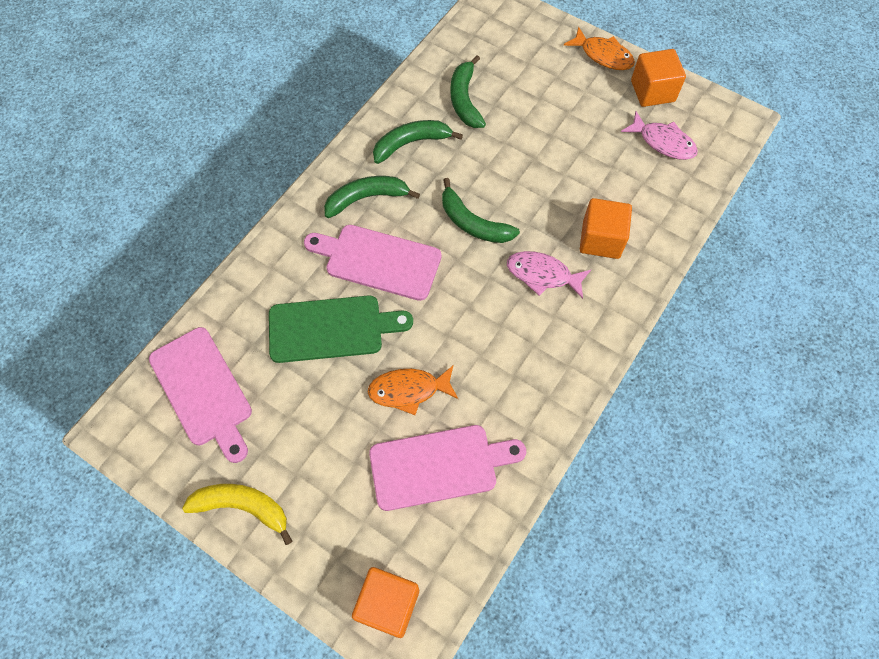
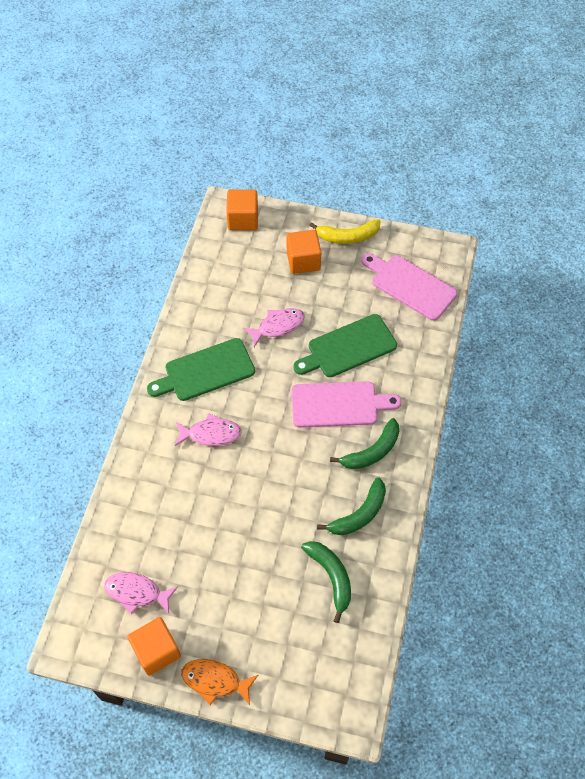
camera: 160 degrees right, 5 degrees down
(409, 390) = (278, 326): orange fish -> pink fish
(439, 466) = (240, 291): pink cutting board -> none
(473, 223) = (279, 458): green banana -> none
(526, 357) = (205, 371): none -> green cutting board
(601, 239) = (172, 478): orange cube -> orange cube (303, 261)

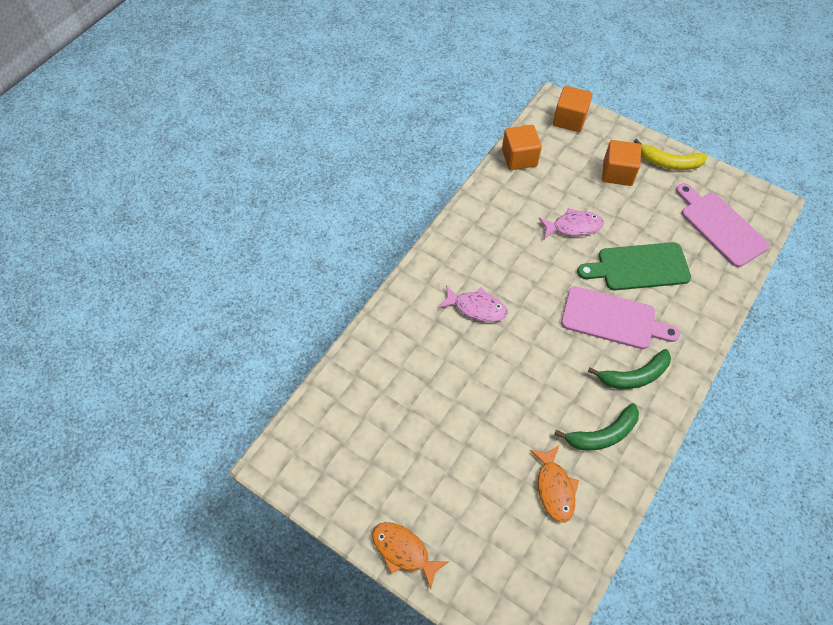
camera: 20 degrees right, 0 degrees up
(137, 592) = (356, 436): pink fish -> none
(156, 651) = (356, 499): orange cube -> orange cube (519, 158)
(205, 371) = (490, 247): green cutting board -> none
(331, 577) = (554, 488): green banana -> orange fish

